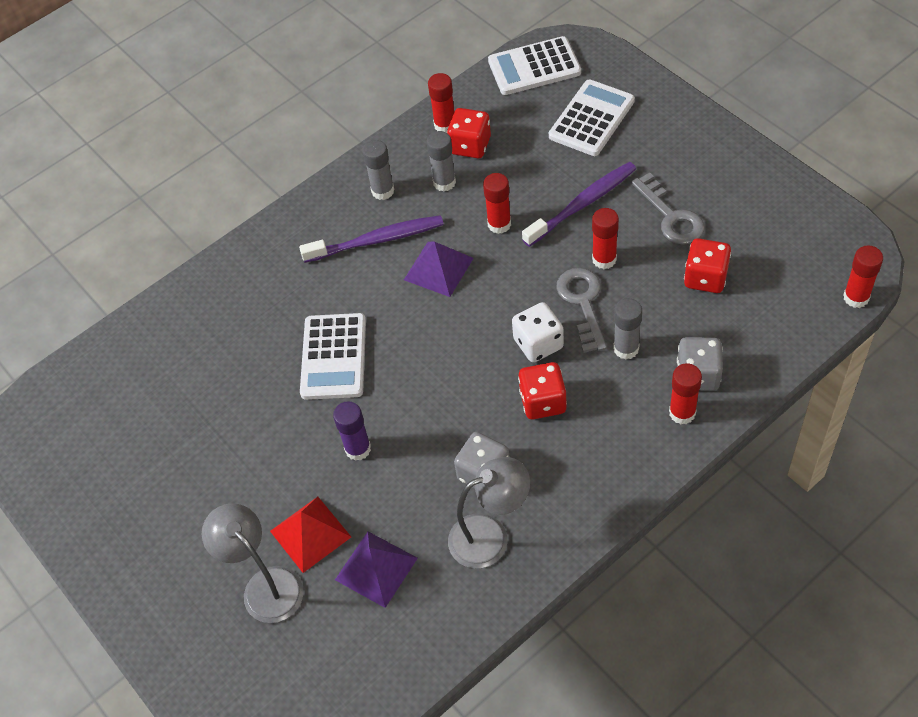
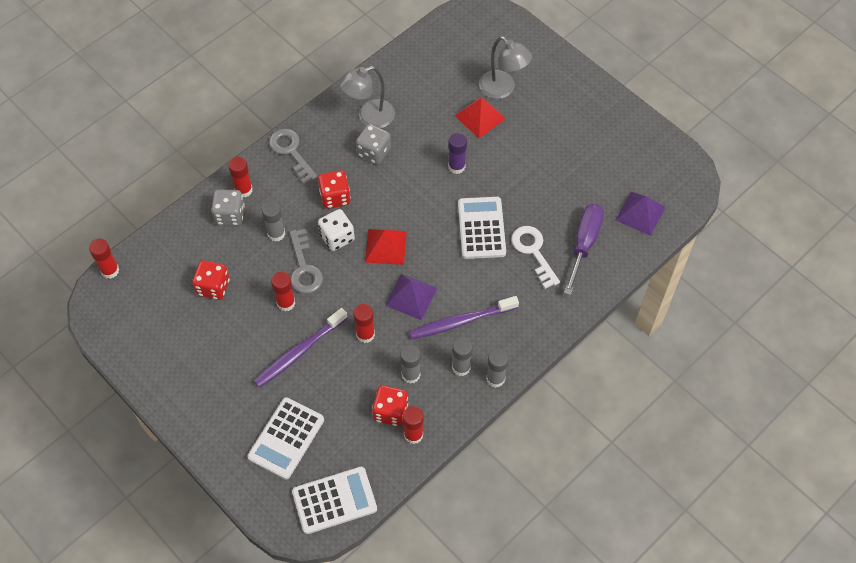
camera: 170 degrees right, 5 degrees up
(198, 336) = (584, 244): none -> purple screwdriver
(268, 325) = (533, 252): none -> white key
(343, 180) = (495, 378): none -> grey glue stick
(376, 569) = (437, 99): purple pyramid -> purple pyramid (640, 213)
(470, 332) = (385, 246): none -> red pyramid
(671, 216) = (231, 339): grey key -> grey key (291, 152)

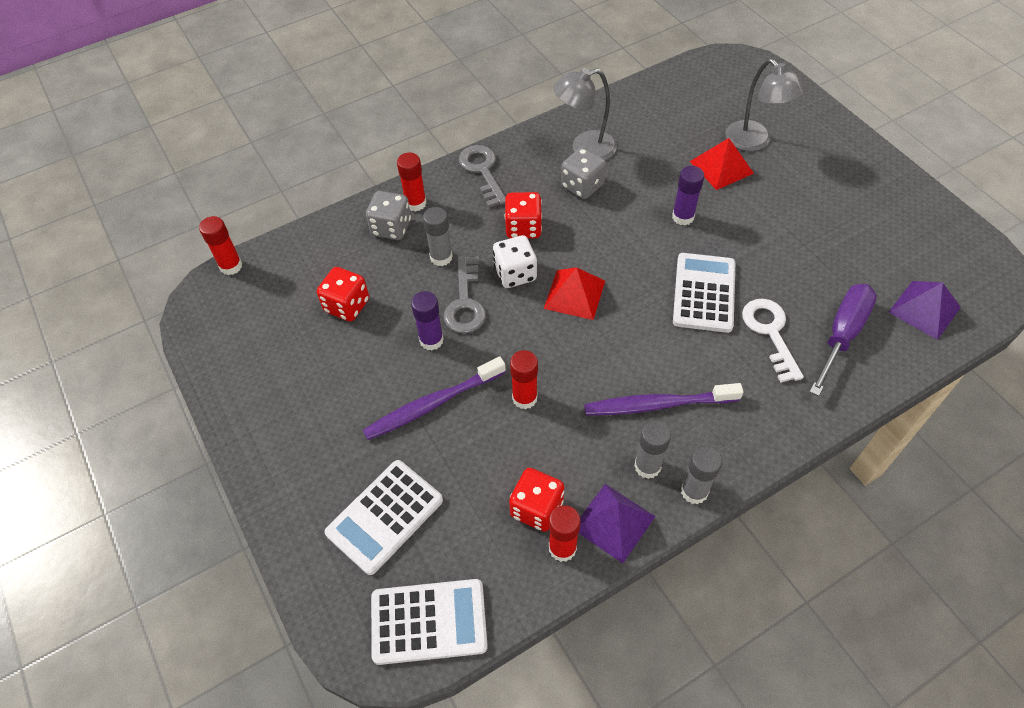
camera: 15 degrees right, 5 degrees down
(286, 303) = (431, 340): red glue stick -> purple glue stick
(411, 296) = (595, 361): purple pyramid -> purple pyramid (613, 522)
(411, 375) = (575, 463): grey glue stick -> none

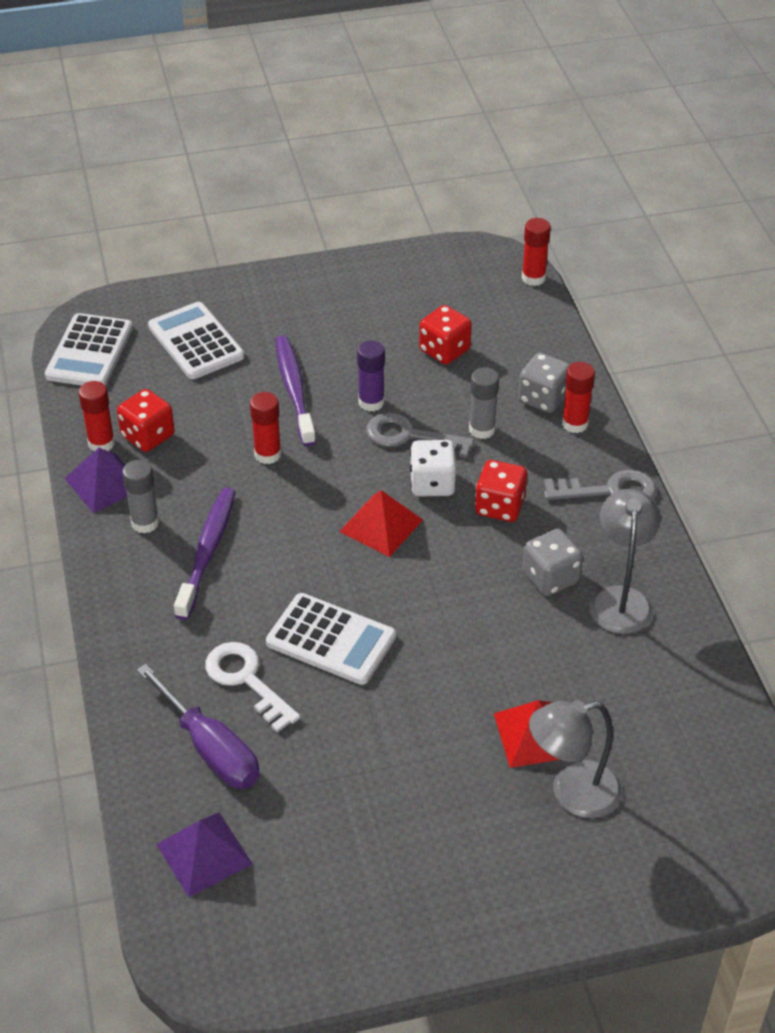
camera: 105 degrees right, 10 degrees down
(683, 217) = (459, 661): purple glue stick -> none
(694, 491) = (100, 548): grey glue stick -> none
(770, 333) = (246, 680): white key -> white key turned 135 degrees counterclockwise

